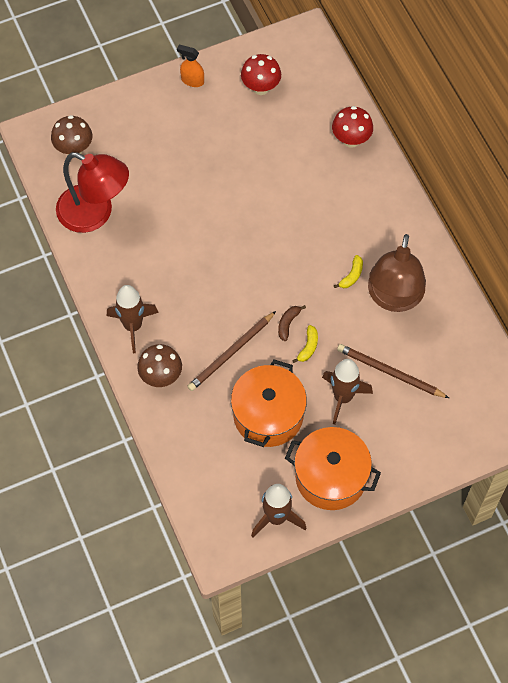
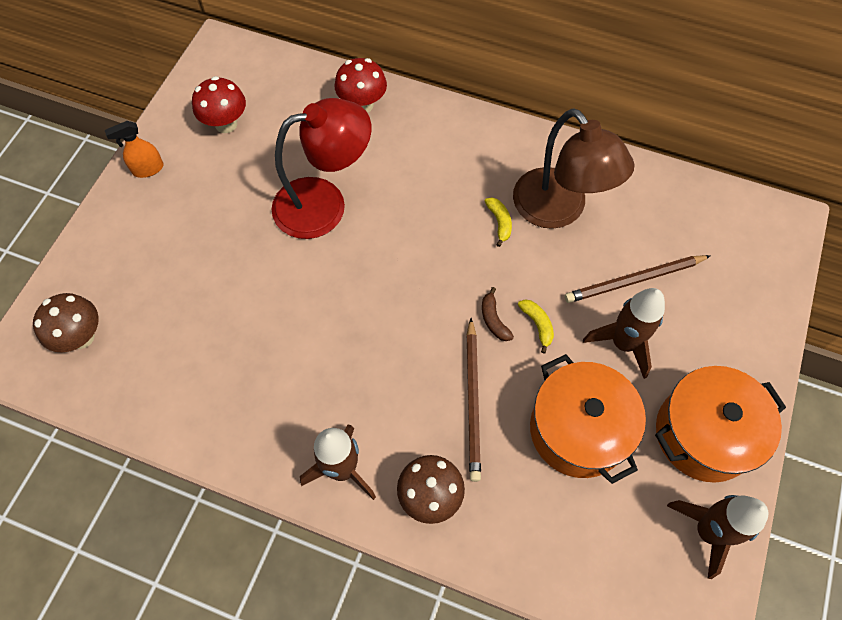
camera: 45 degrees left, 0 degrees up
(95, 214) = (175, 385): red lamp -> red lamp (324, 203)

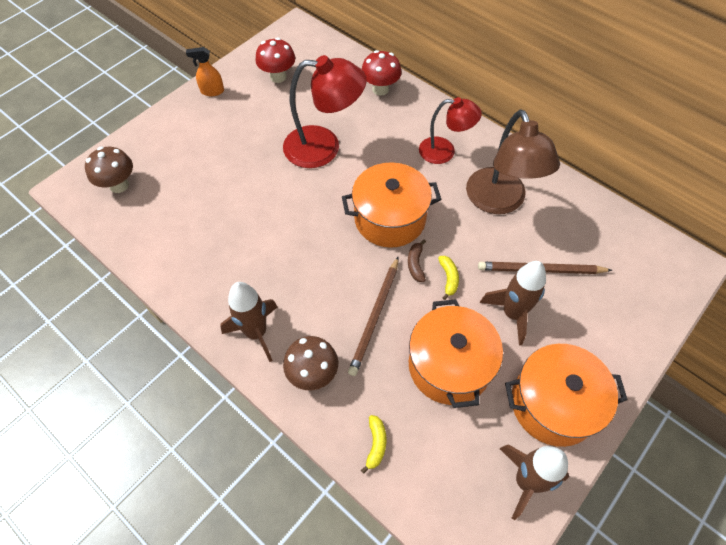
camera: 20 degrees right, 5 degrees down
(441, 272) = (390, 219): none -> orange pot
(472, 165) = (444, 151): none -> red lamp
(499, 222) = (449, 197): yellow banana -> yellow banana (376, 444)

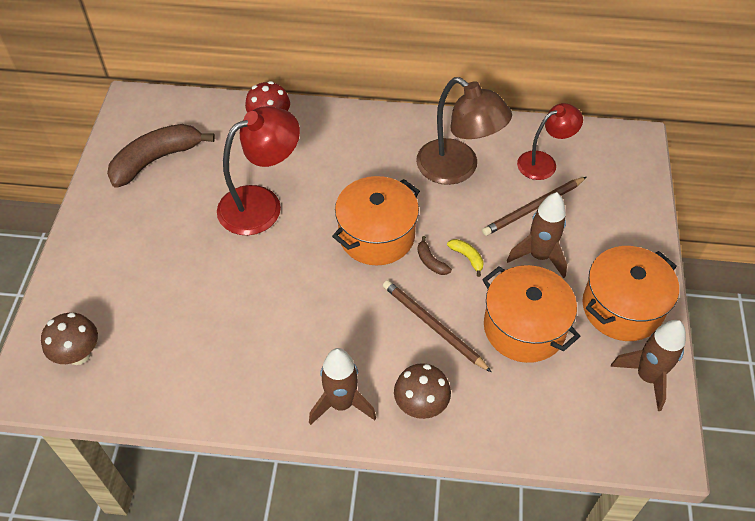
camera: 35 degrees left, 5 degrees down
(212, 91) = (97, 209): orange spray bottle -> none
(278, 77) = (156, 160): red mushroom -> brown banana
(375, 317) = (433, 326): brown pencil -> brown pencil turned 150 degrees clockwise
(376, 444) = (518, 426): yellow banana -> none
(444, 151) = (376, 150): red lamp -> red lamp (544, 162)

